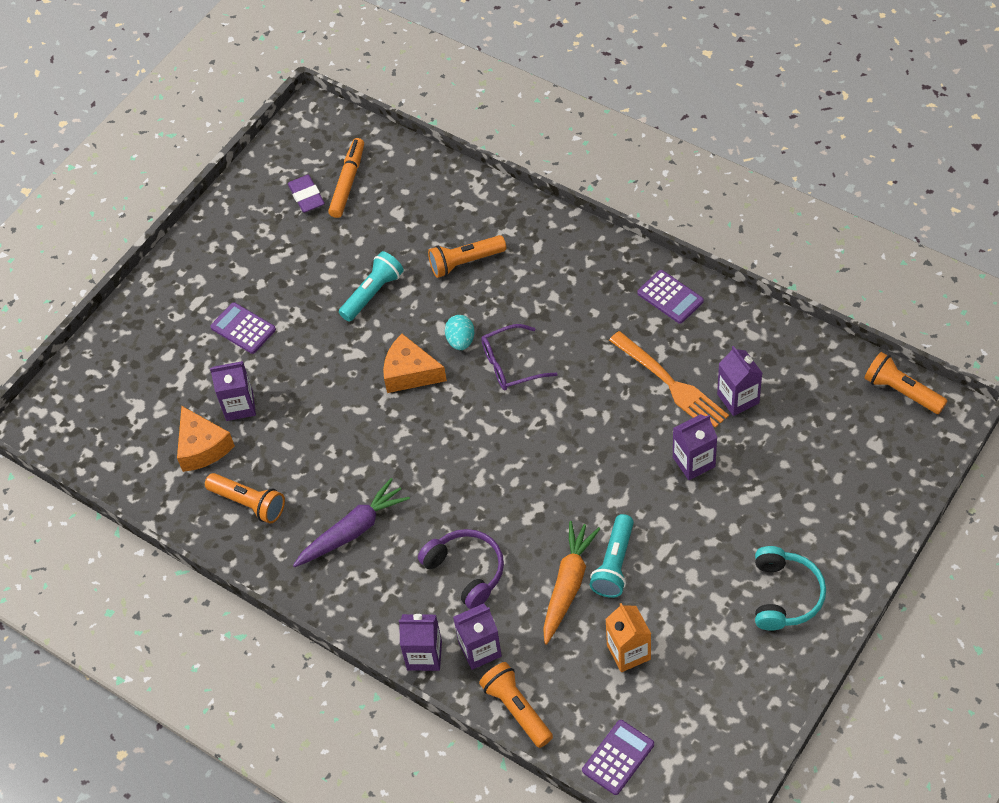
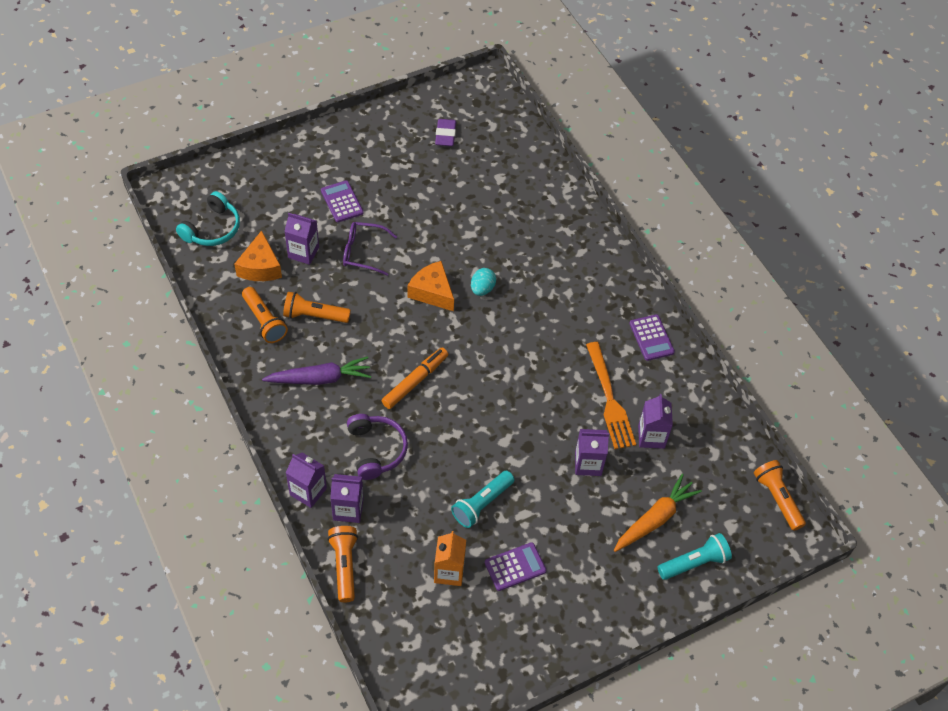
camera: 20 degrees right, 0 degrees up
(348, 182) = (480, 140): orange marker -> orange marker (415, 381)
(373, 293) = (444, 224): turquoise flashlight -> turquoise flashlight (694, 563)
(465, 262) = (523, 236): orange flashlight -> orange flashlight (314, 315)
(511, 365) = (505, 324): purple glasses -> purple glasses (363, 252)
(568, 585) = (439, 500): orange carrot -> orange carrot (655, 519)
(618, 757) = (390, 641): purple calculator -> purple calculator (515, 567)
(785, 595) = (588, 597): turquoise headphones -> turquoise headphones (212, 229)

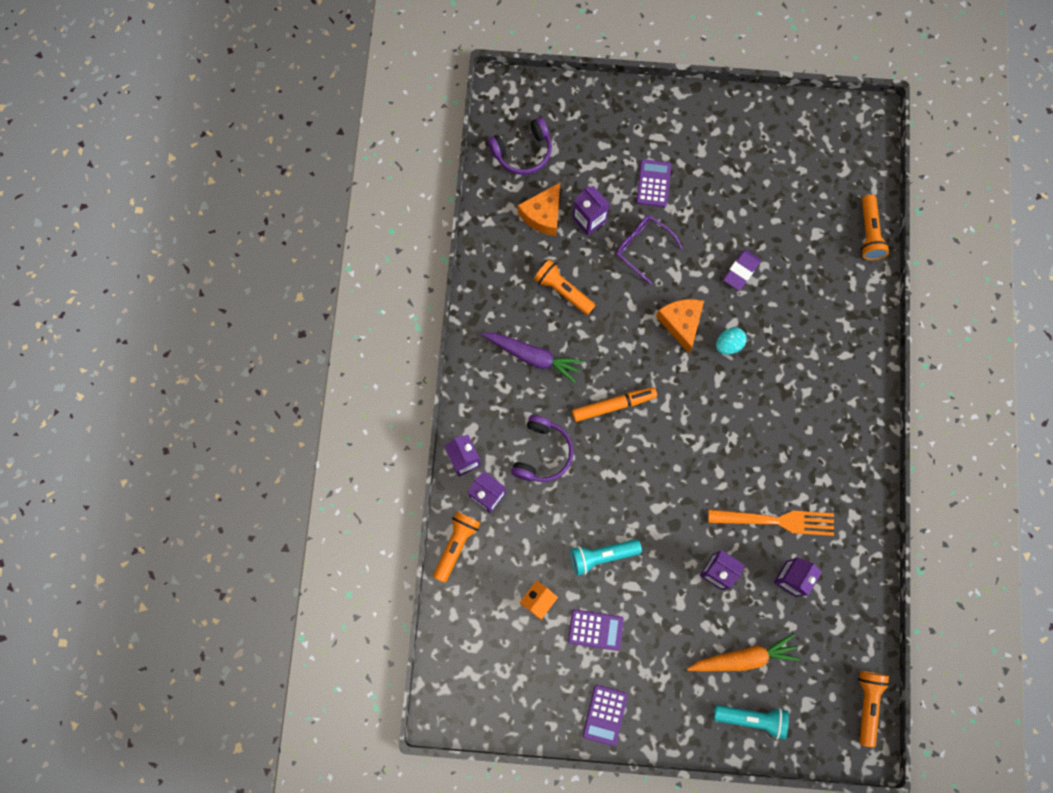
camera: 35 degrees right, 20 degrees up
(212, 229) = (523, 152): turquoise headphones -> purple headphones
(264, 321) = (516, 273): orange flashlight -> orange flashlight (868, 233)
(445, 135) = (793, 159): purple eraser -> purple eraser (741, 271)
(609, 399) = (776, 521): orange fork -> orange fork turned 105 degrees counterclockwise
(651, 338) = (855, 481): purple calculator -> purple calculator (605, 715)

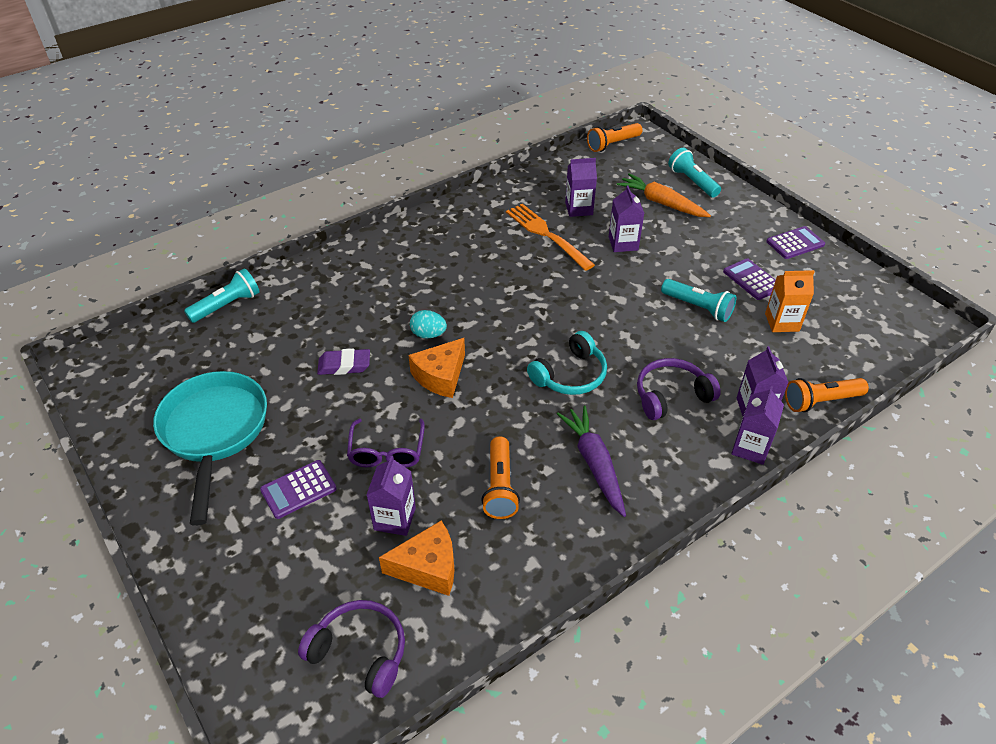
camera: 130 degrees left, 30 degrees down
(613, 405) = (570, 375): orange marker -> turquoise headphones
(740, 163) = (214, 432): none -> turquoise pan
(868, 233) = (227, 305): orange flashlight -> turquoise flashlight

